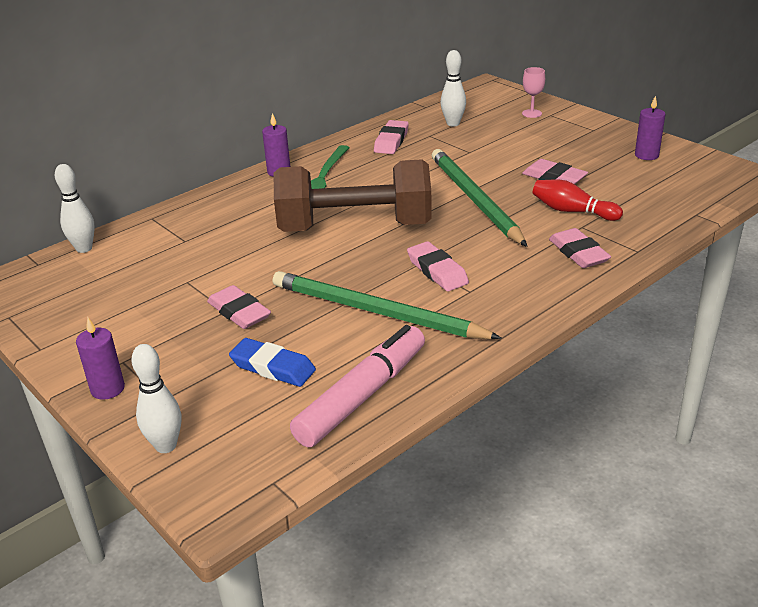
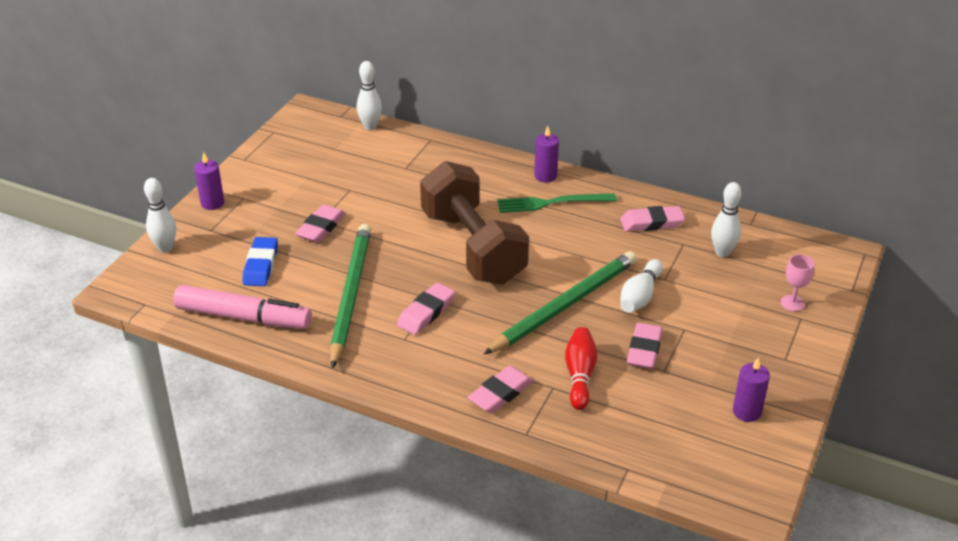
camera: 65 degrees right, 5 degrees up
(485, 166) = (640, 296): none -> white bowling pin

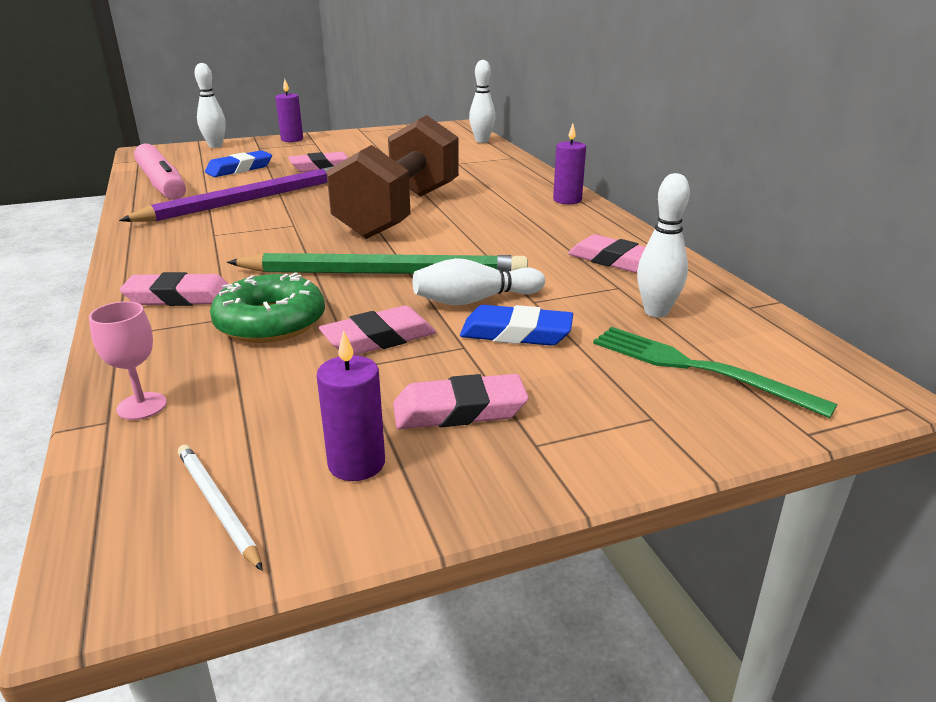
camera: 45 degrees right, 10 degrees down
(350, 295) = (247, 200): green pencil -> purple pencil
(426, 312) = (268, 228): pink eraser -> pink eraser (459, 410)
(552, 203) = (535, 215): green fork -> green fork (698, 369)
(580, 375) = (270, 322): red bowling pin -> green donut
(691, 306) = (516, 333): none -> blue eraser
(736, 461) = (217, 506): none -> white pencil
(792, 303) = (668, 397): pink goblet -> pink goblet (142, 406)

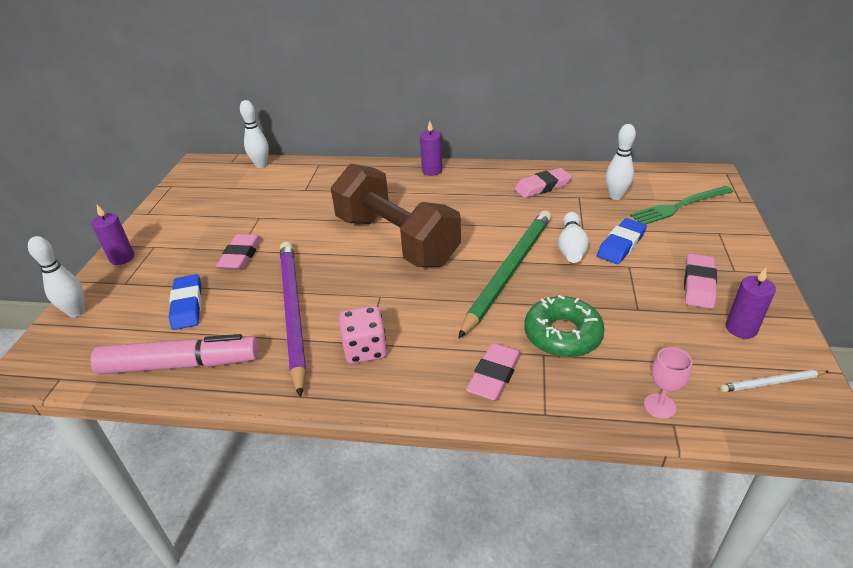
camera: 60 degrees left, 10 degrees up
(203, 235) = (365, 349): none -> pink dice
(379, 339) = (606, 294): pink eraser -> none

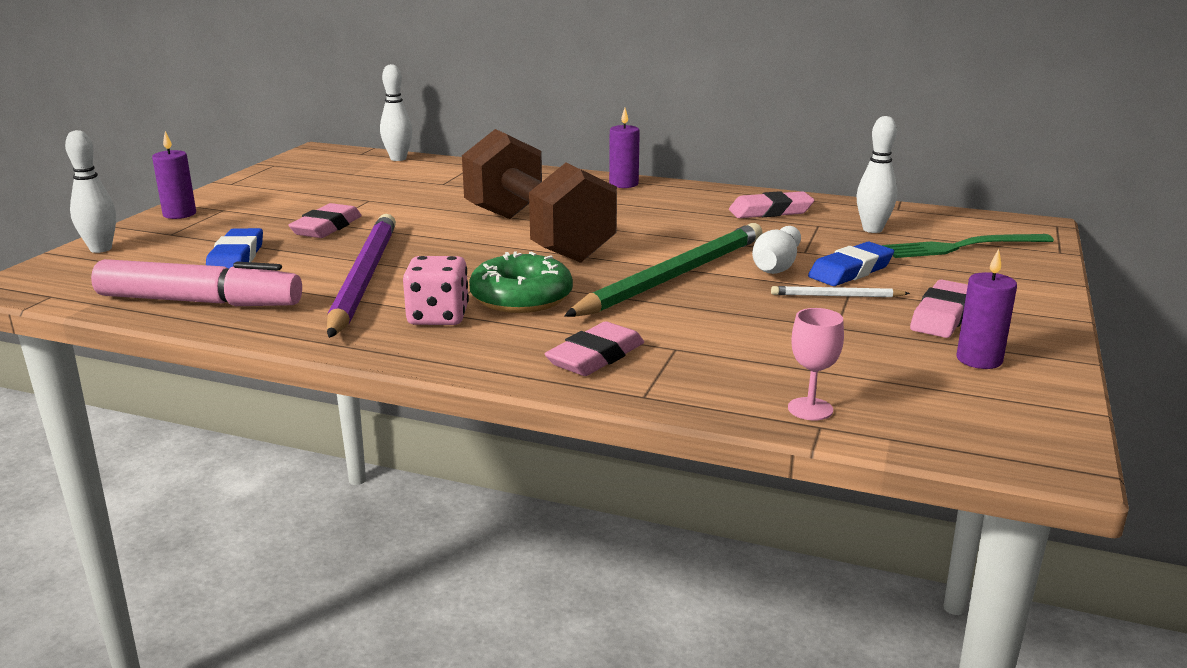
camera: 10 degrees right, 15 degrees down
(562, 334) = (713, 335): green donut -> green donut (521, 297)
(771, 383) = (991, 410): white pencil -> white pencil (836, 296)

